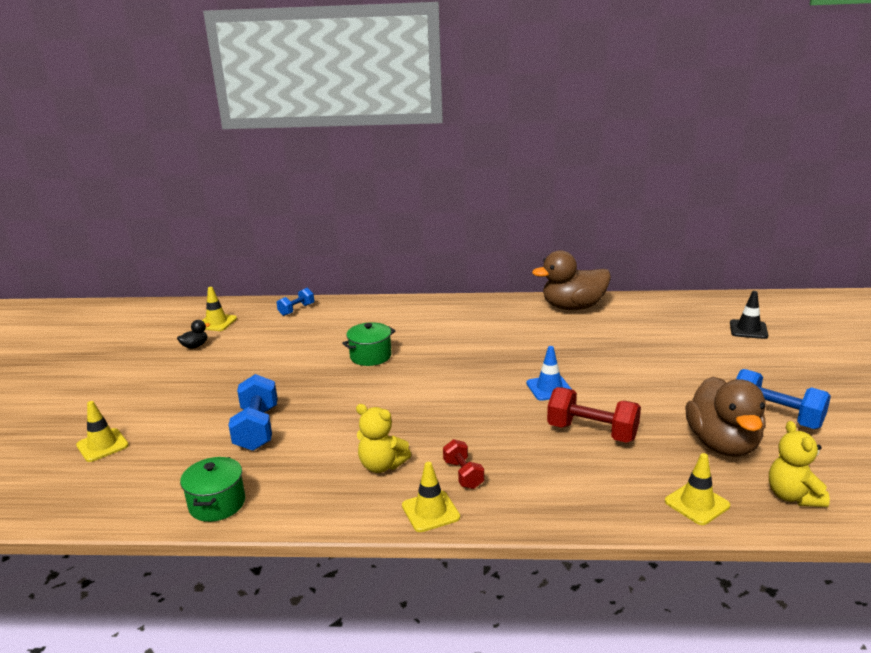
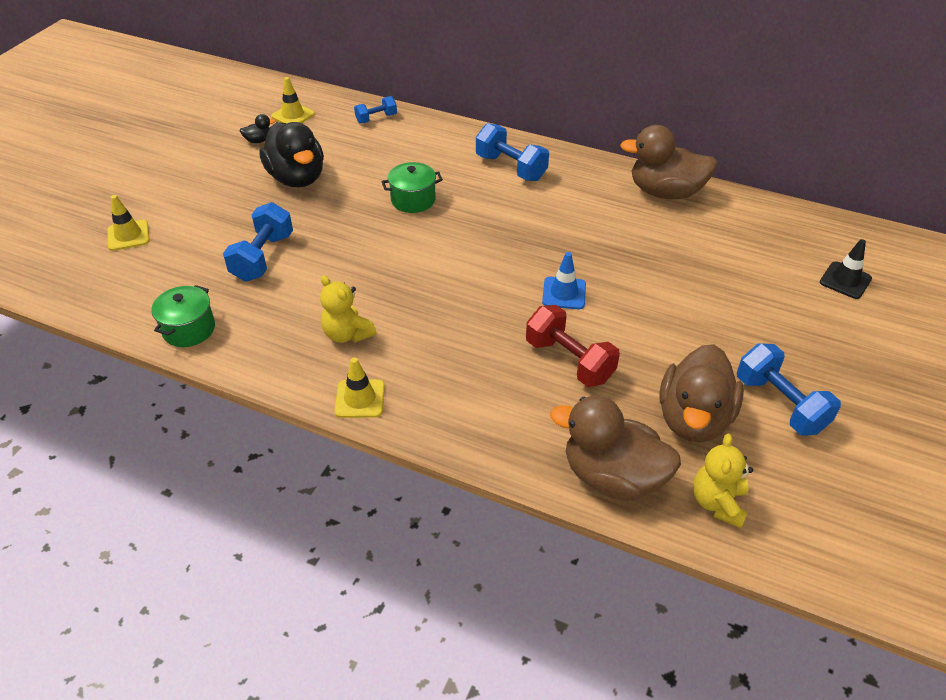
camera: 20 degrees right, 20 degrees up
(251, 364) = (297, 178): none -> black duck
(438, 317) = (511, 168): none -> blue dumbbell
(463, 474) = (414, 369): red dumbbell -> none
(697, 503) = (612, 477): yellow traffic cone -> brown duck

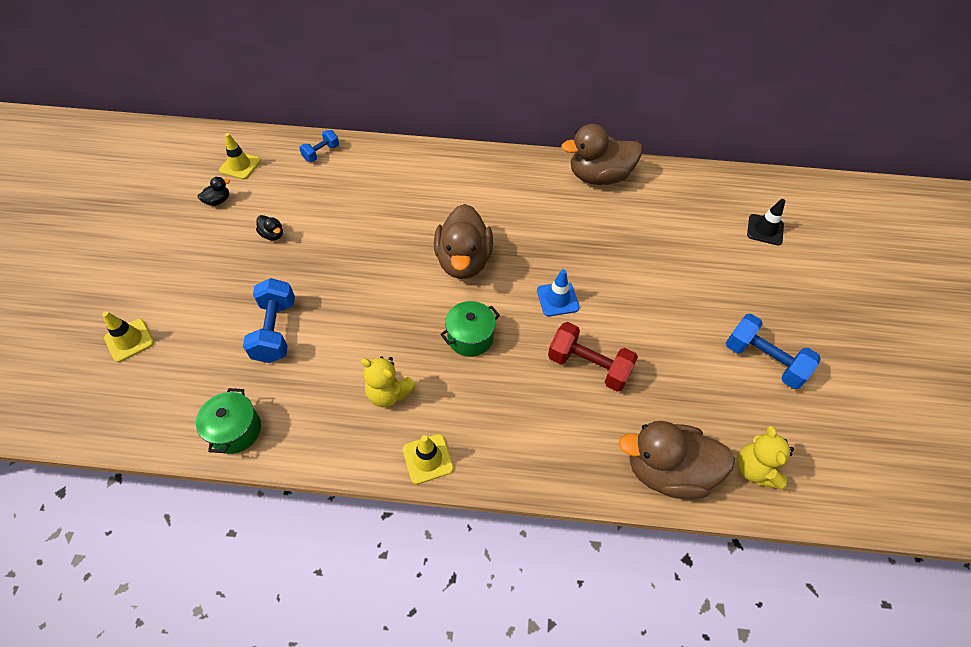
camera: 20 degrees left, 10 degrees up
(297, 178) = (272, 235): black duck -> black duck, size x0.41
(413, 200) = (390, 234): green pot -> green pot (470, 337)
(511, 168) = (462, 180): blue dumbbell -> none
(693, 419) = (706, 394): brown duck -> brown duck (463, 261)

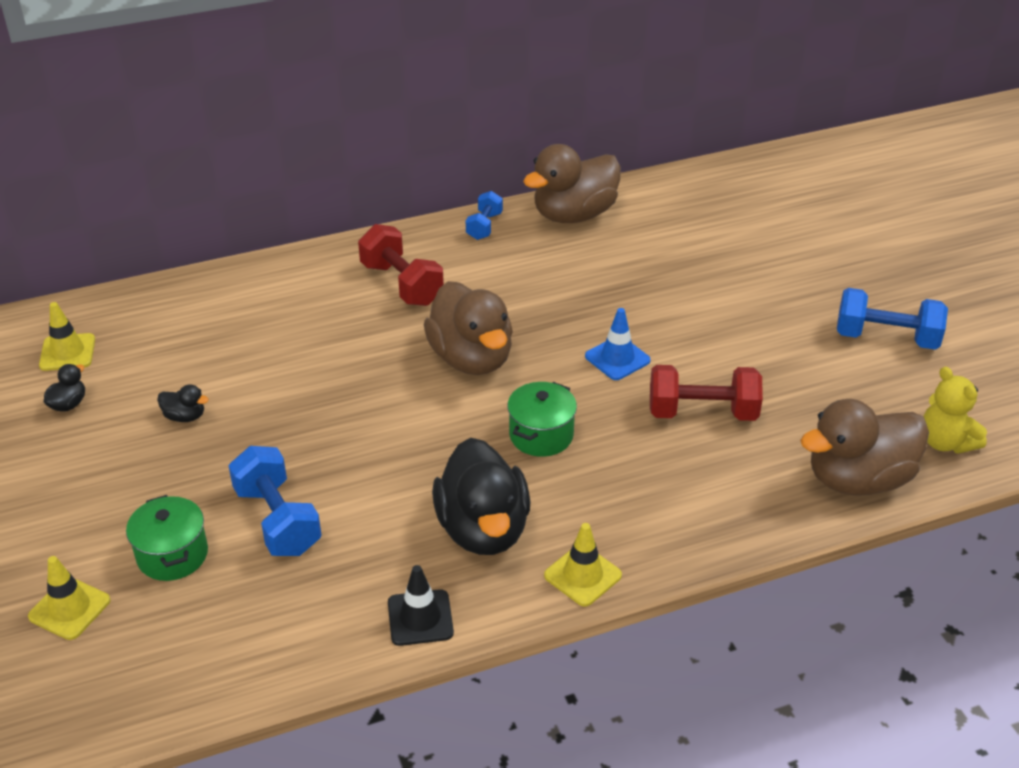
camera: 25 degrees left, 15 degrees down
(236, 430) = (311, 645): green pot -> green pot (172, 555)
(321, 153) = (179, 301): blue dumbbell -> blue dumbbell (484, 226)
(389, 393) = (483, 529): yellow teddy bear -> black duck
(456, 189) = (402, 284): none -> red dumbbell
(765, 230) = (802, 210): black traffic cone -> black traffic cone (420, 618)

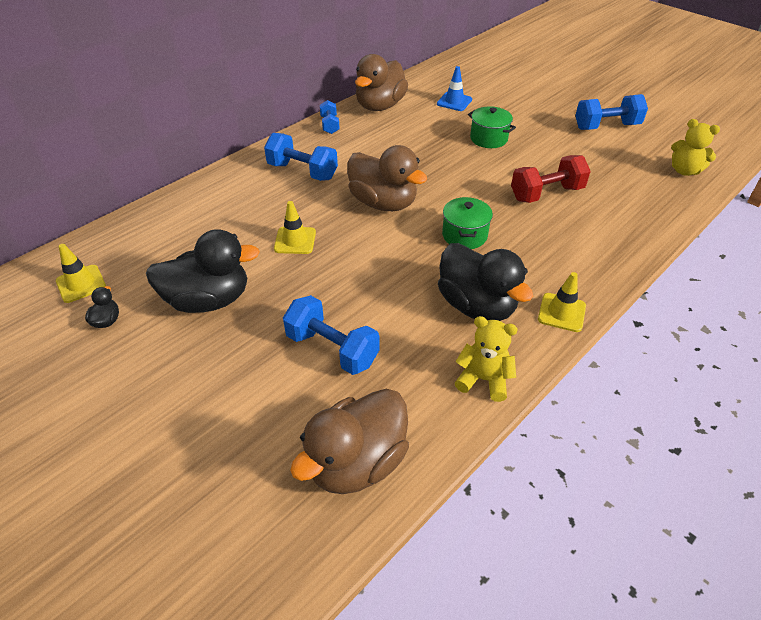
camera: 25 degrees left, 5 degrees up
(69, 608) = (213, 477): yellow traffic cone -> yellow traffic cone (295, 240)
(172, 555) = (270, 403): green pot -> green pot (488, 139)
(185, 416) = (208, 300): black duck -> black duck, size x2.43
(402, 284) = (302, 171): red dumbbell -> blue dumbbell
(420, 618) = (483, 379): black traffic cone -> yellow teddy bear
(617, 358) = (472, 178): blue traffic cone -> blue traffic cone (454, 102)
(858, 479) = (660, 204): brown duck -> brown duck (357, 462)

